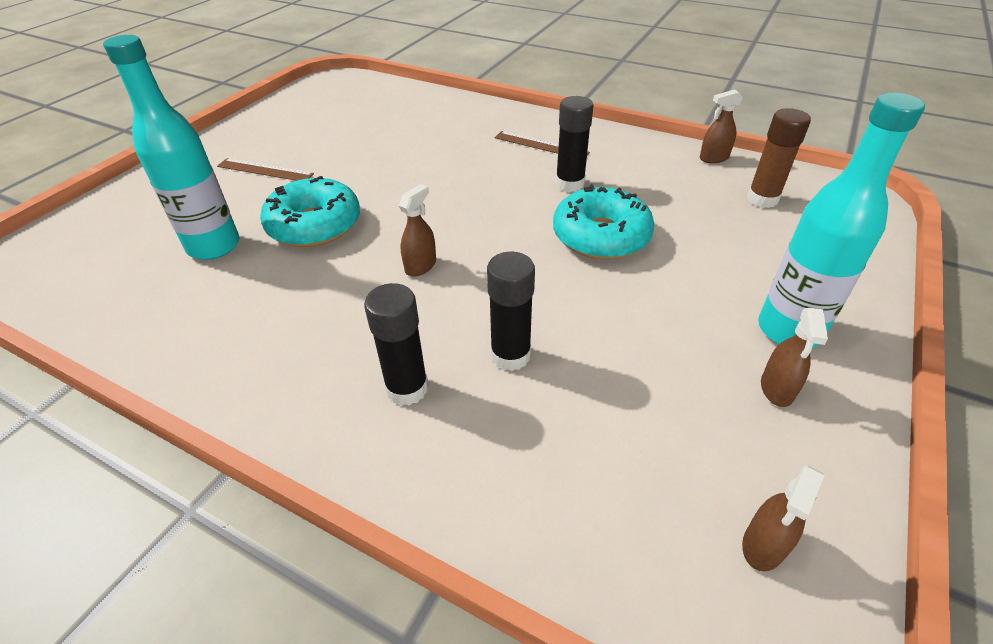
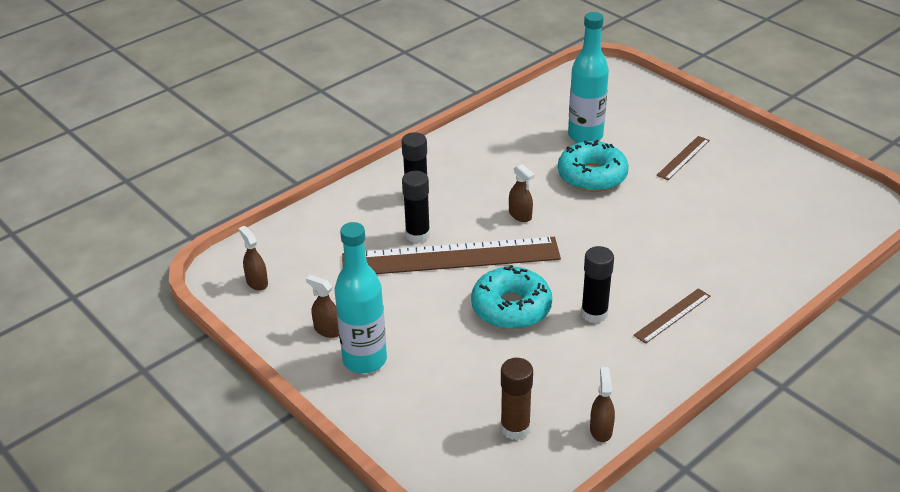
camera: 110 degrees right, 5 degrees down
(541, 307) = (450, 257): none -> brown ruler

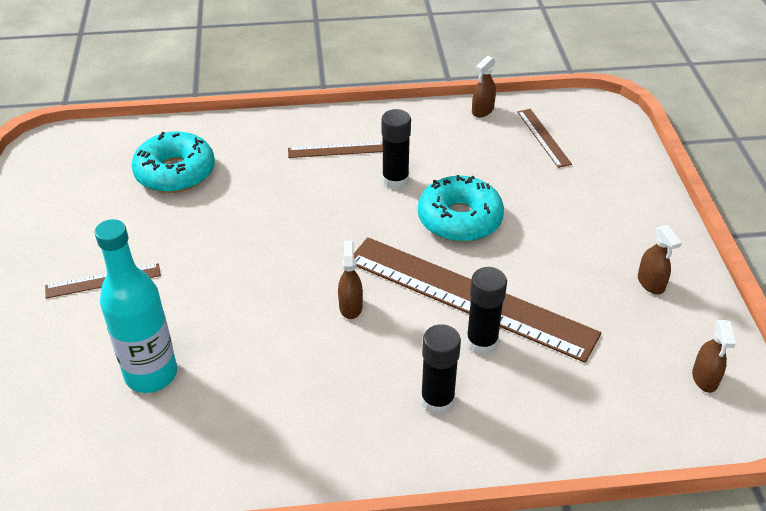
camera: 145 degrees left, 5 degrees up
(364, 360) = (630, 239): turquoise bottle -> none
(515, 428) = (543, 137): brown glue stick -> brown ruler
(592, 176) = (220, 313): turquoise donut -> turquoise donut (175, 172)

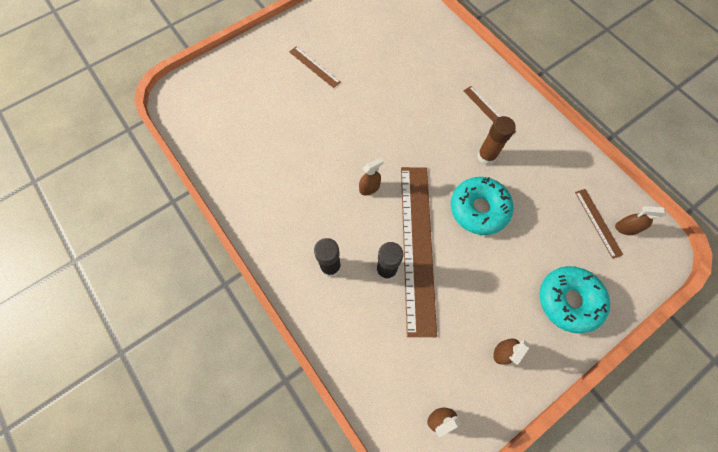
camera: 60 degrees right, 25 degrees up
(151, 374) = (270, 125): turquoise bottle -> none
(175, 172) = (410, 46): turquoise donut -> turquoise donut (568, 300)
(395, 180) = (486, 156): black glue stick -> brown glue stick
(482, 110) = (594, 171): brown spray bottle -> brown spray bottle (626, 228)
(543, 137) = (598, 222): brown ruler -> brown ruler turned 60 degrees counterclockwise

